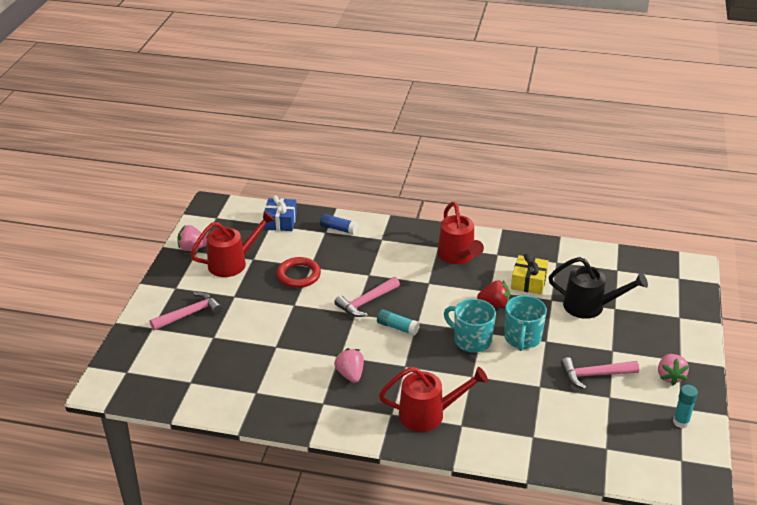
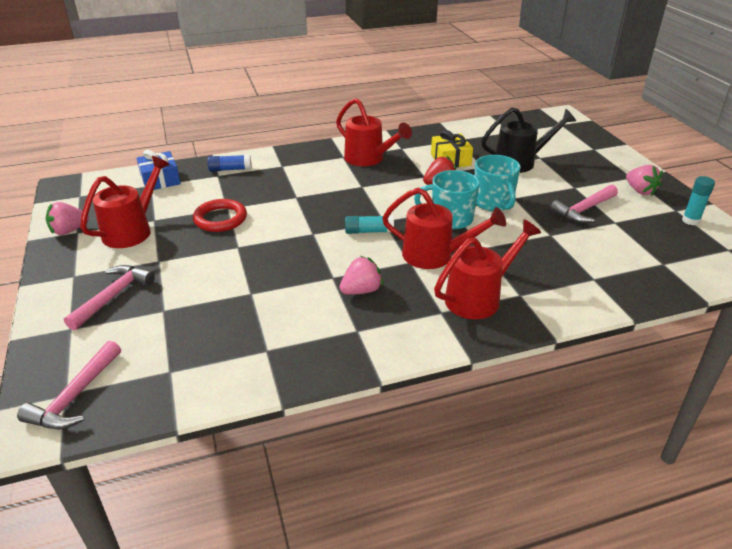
camera: 30 degrees left, 0 degrees up
(350, 374) = (361, 290): pink strawberry -> pink strawberry turned 105 degrees clockwise
(366, 302) = (315, 220): pink hammer -> pink hammer (75, 397)
(429, 368) = (435, 255): none -> red watering can

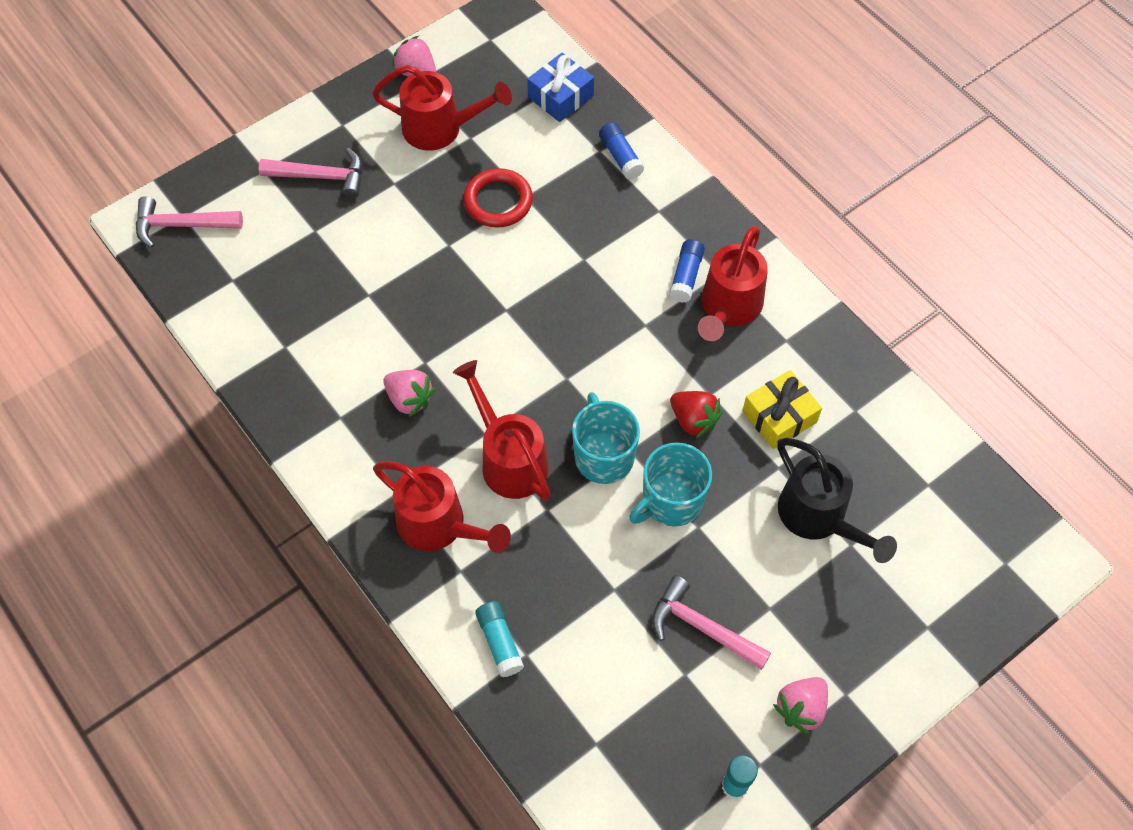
camera: 70 degrees right, 25 degrees up
(337, 167) = (686, 276): none -> blue glue stick
(369, 231) = (534, 369): turquoise glue stick -> turquoise glue stick (499, 642)
(435, 255) = (509, 459): red watering can -> red watering can turned 150 degrees clockwise

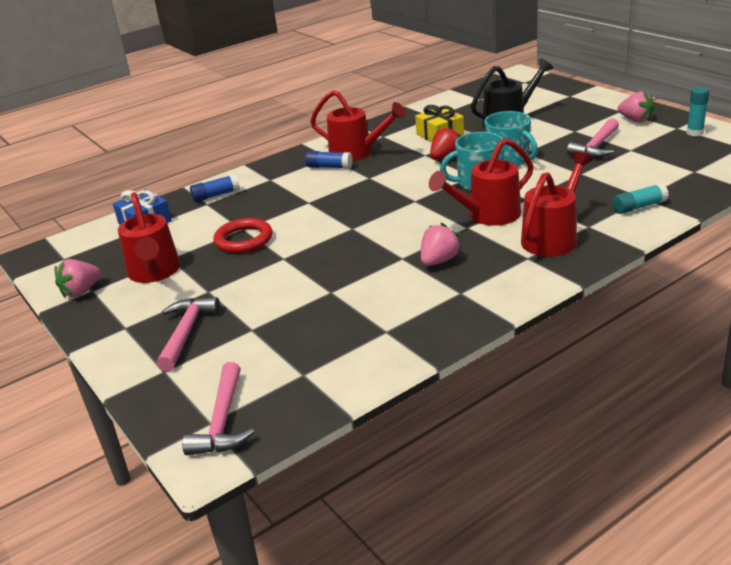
camera: 85 degrees left, 30 degrees down
(441, 129) = (154, 273): red watering can -> red watering can turned 150 degrees clockwise

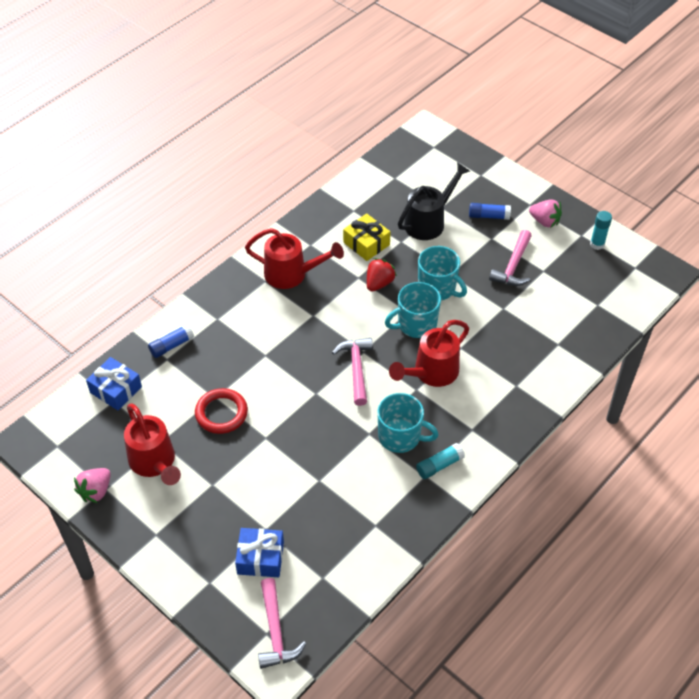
camera: 15 degrees left, 20 degrees up
(186, 332) = (212, 537): pink hammer -> pink hammer (356, 369)
(234, 352) = (260, 558): none -> blue gift
(329, 167) = (270, 298): blue glue stick -> blue glue stick (488, 216)
(439, 261) = (401, 437): pink strawberry -> turquoise mug
(553, 237) = (489, 402): red watering can -> none
(639, 207) = (555, 358): turquoise glue stick -> turquoise glue stick (439, 465)

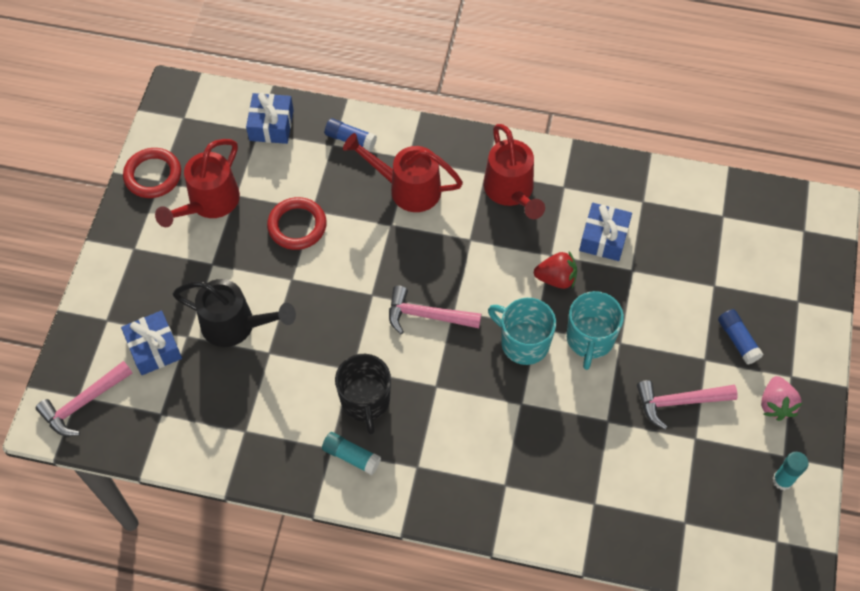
camera: 60 degrees right, 10 degrees up
(96, 491) = (153, 175): pink strawberry -> red ring
(356, 369) = (426, 315): pink hammer -> pink hammer turned 135 degrees counterclockwise
(366, 243) = (604, 238): yellow gift -> blue gift
(401, 437) = (365, 401): turquoise mug -> black mug
(429, 221) = (682, 283): black watering can -> black watering can (236, 325)
(431, 373) = (467, 390): red watering can -> red watering can (407, 188)

